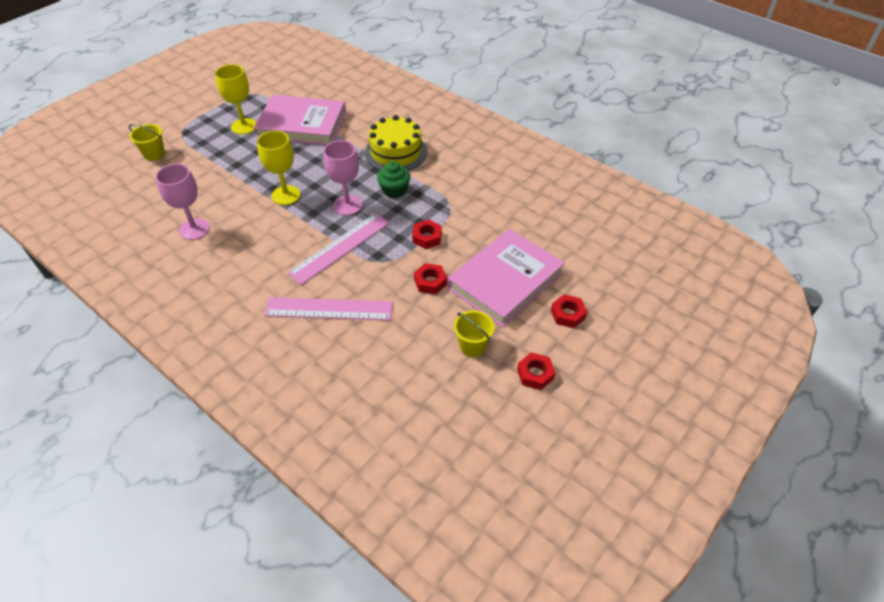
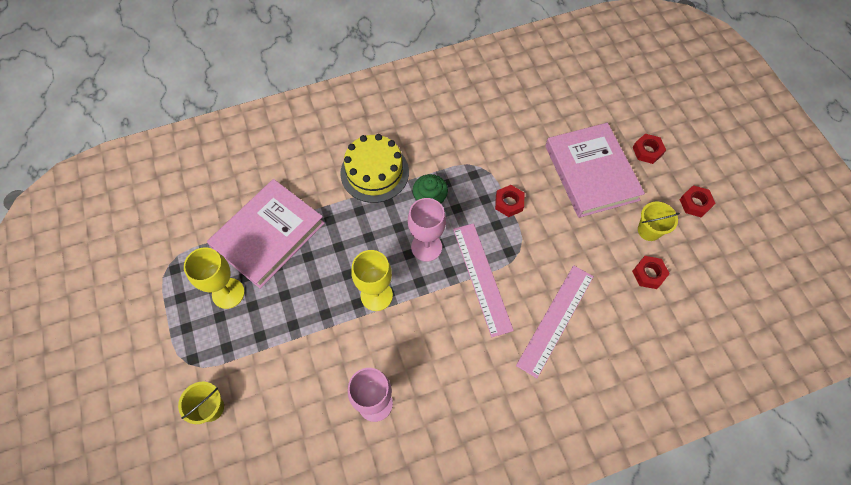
camera: 60 degrees left, 15 degrees up
(430, 282) = (564, 226): red nut -> red nut (648, 274)

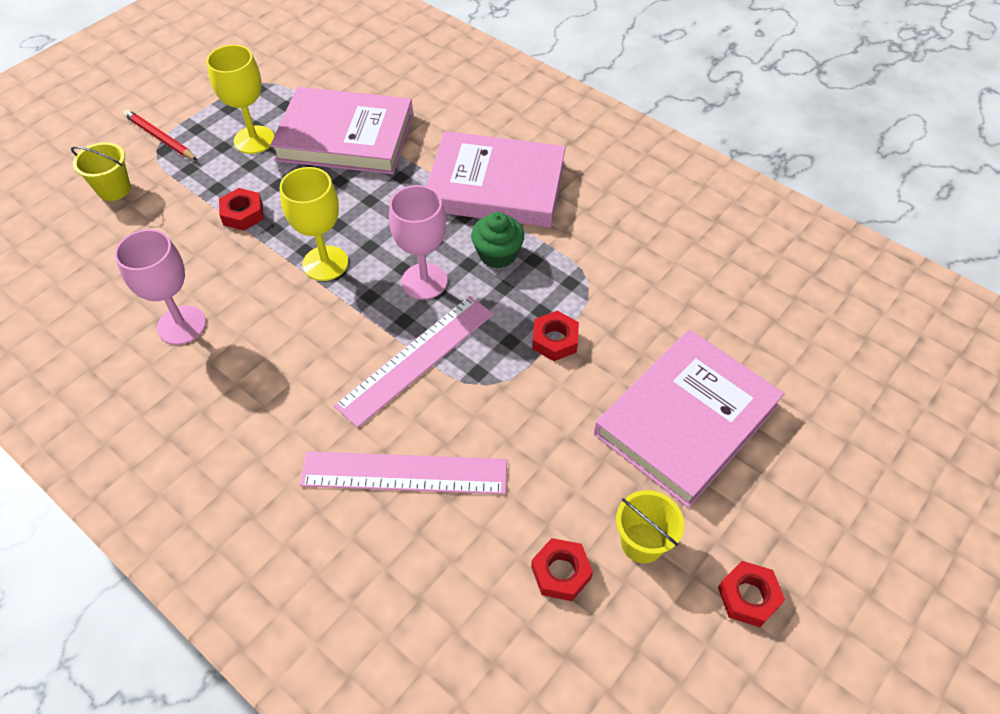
camera: 60 degrees right, 10 degrees down
(177, 356) = (160, 137): none -> red pencil
(374, 172) = (496, 186): yellow cake -> pink book
(647, 151) = (792, 483): red nut -> red nut (243, 214)

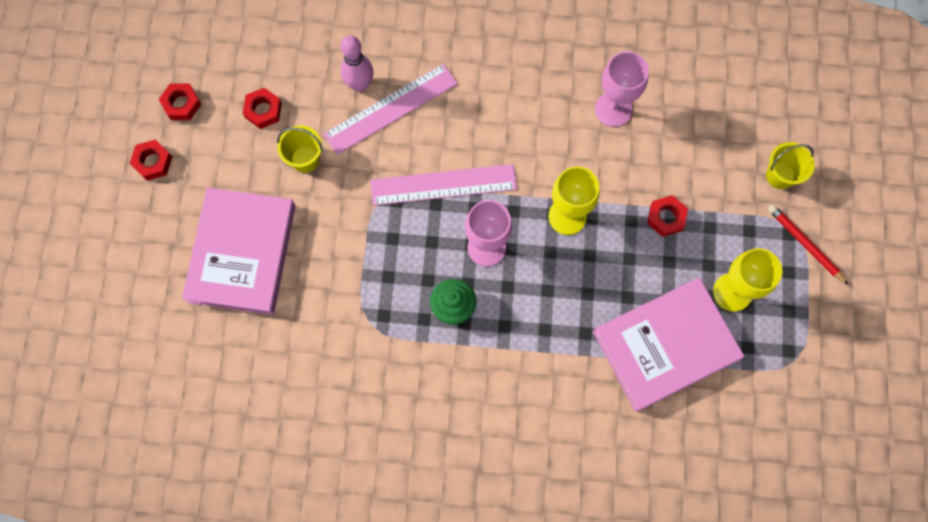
camera: 145 degrees right, 20 degrees up
(160, 137) = (805, 244): red pencil -> red pencil turned 135 degrees counterclockwise
(416, 359) = (443, 185): pink ruler -> pink ruler turned 75 degrees clockwise
(417, 527) = (360, 84): none -> pink bowling pin
(496, 186) = (504, 375): pink book -> none
(555, 340) = (363, 258): red nut -> red nut (181, 104)
(642, 543) = (227, 155): yellow bucket -> yellow bucket (305, 159)

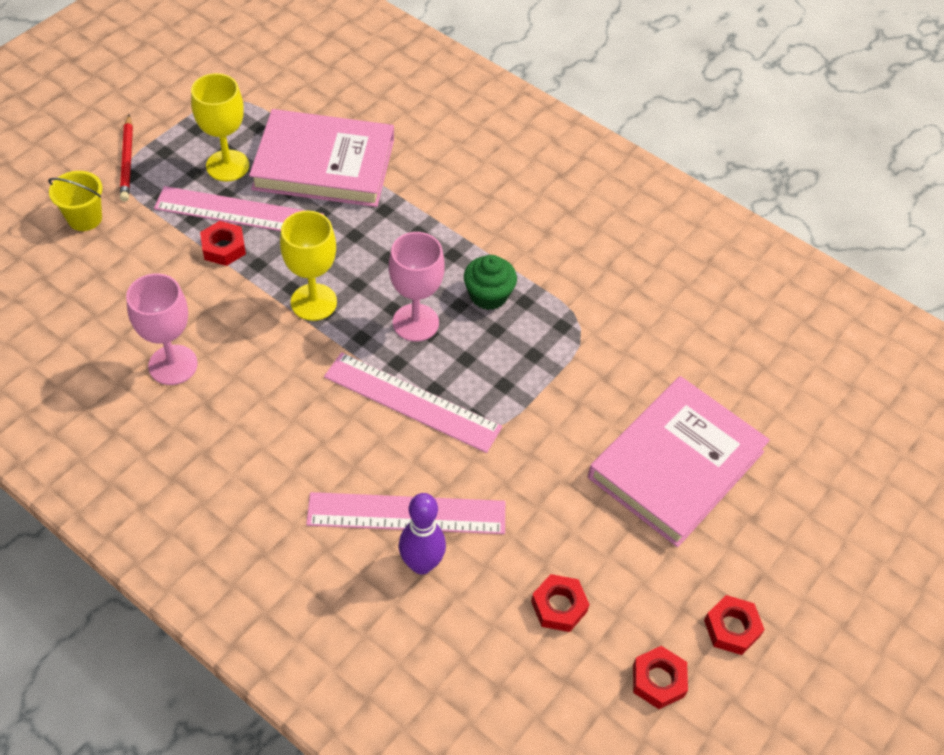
camera: 150 degrees left, 20 degrees down
(305, 159) = (544, 519): yellow bucket -> none
(360, 84) = (421, 564): pink bowling pin -> purple bowling pin
(684, 255) = (239, 212): none -> pink ruler

